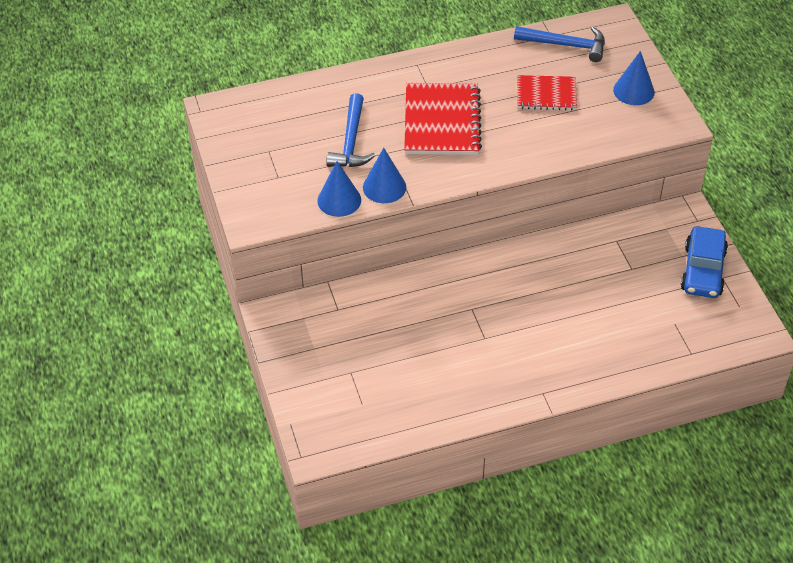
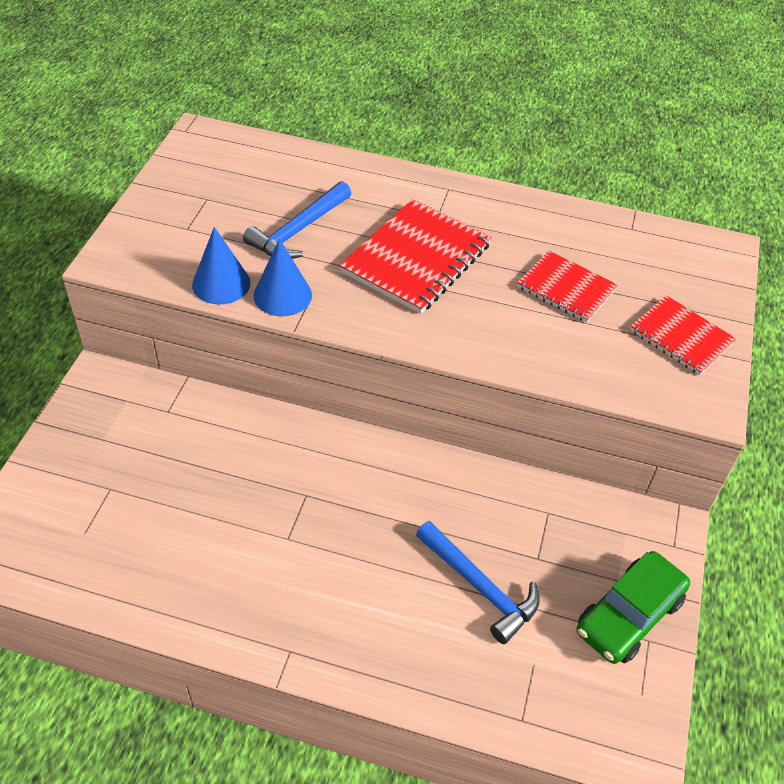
camera: 30 degrees right, 0 degrees up
(566, 45) = (640, 247): blue hammer -> blue hammer (480, 587)
(633, 91) = (681, 337): blue cone -> red notebook
(703, 270) = (629, 615): blue car -> green car

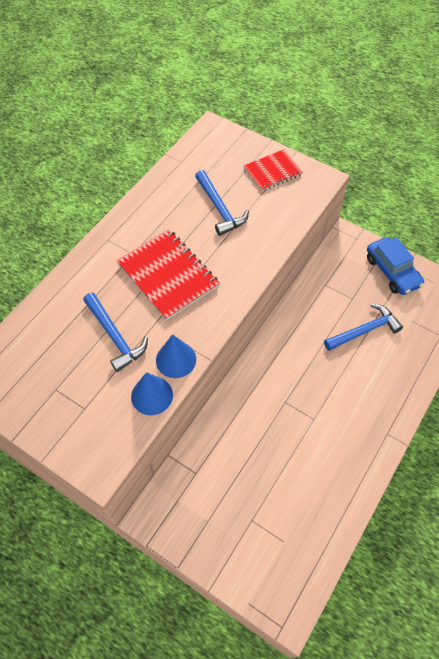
camera: 70 degrees left, 10 degrees up
(566, 288) = (220, 208): red notebook -> blue hammer
(629, 615) = (392, 271): green car -> blue car

